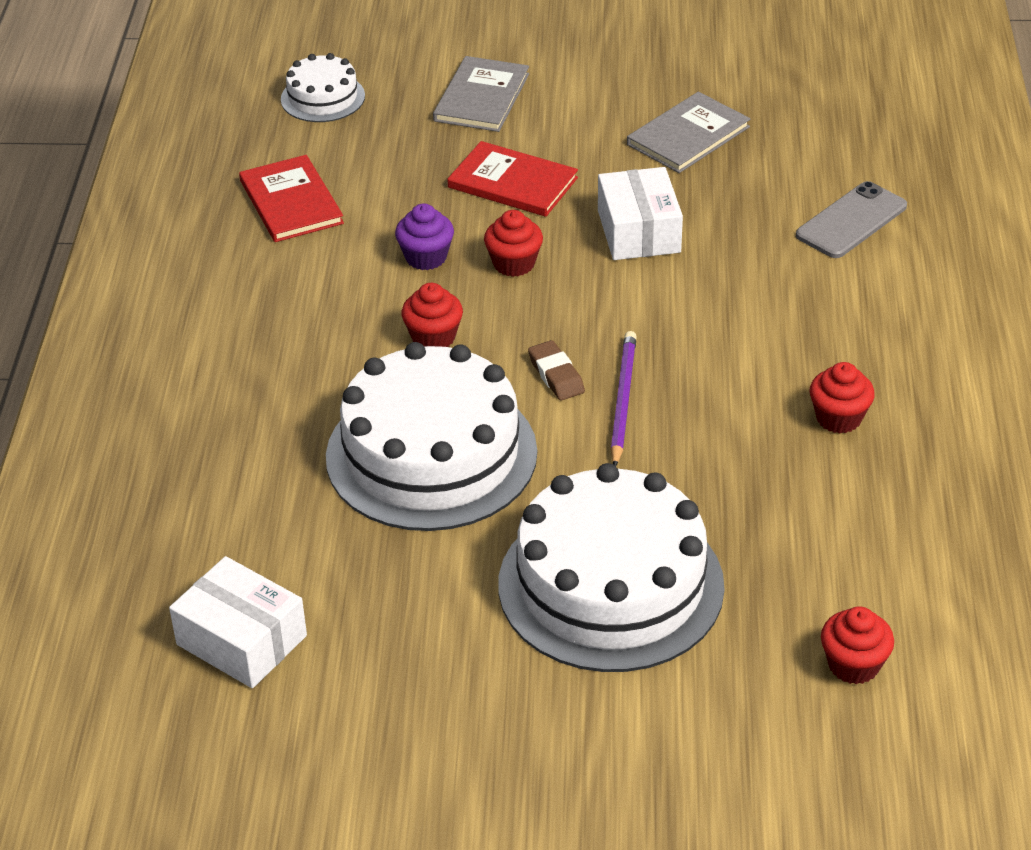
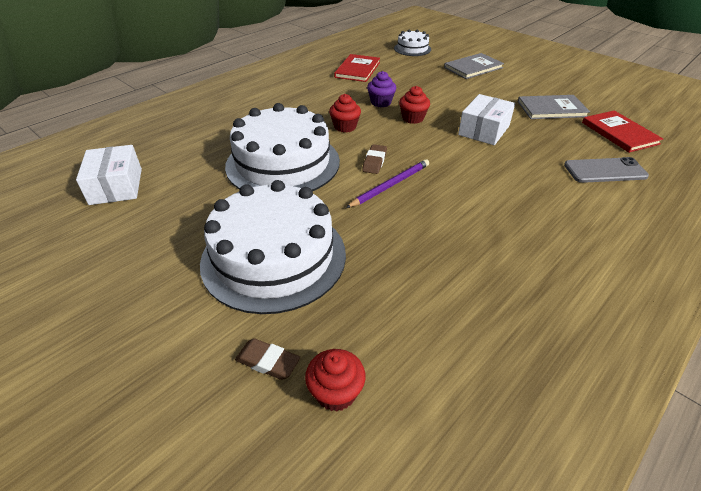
camera: 40 degrees right, 0 degrees up
(512, 183) = (449, 95): red book -> red book (619, 133)
(758, 686) = (268, 362): none -> brown eraser
(838, 418) = (494, 251): red cupcake -> none

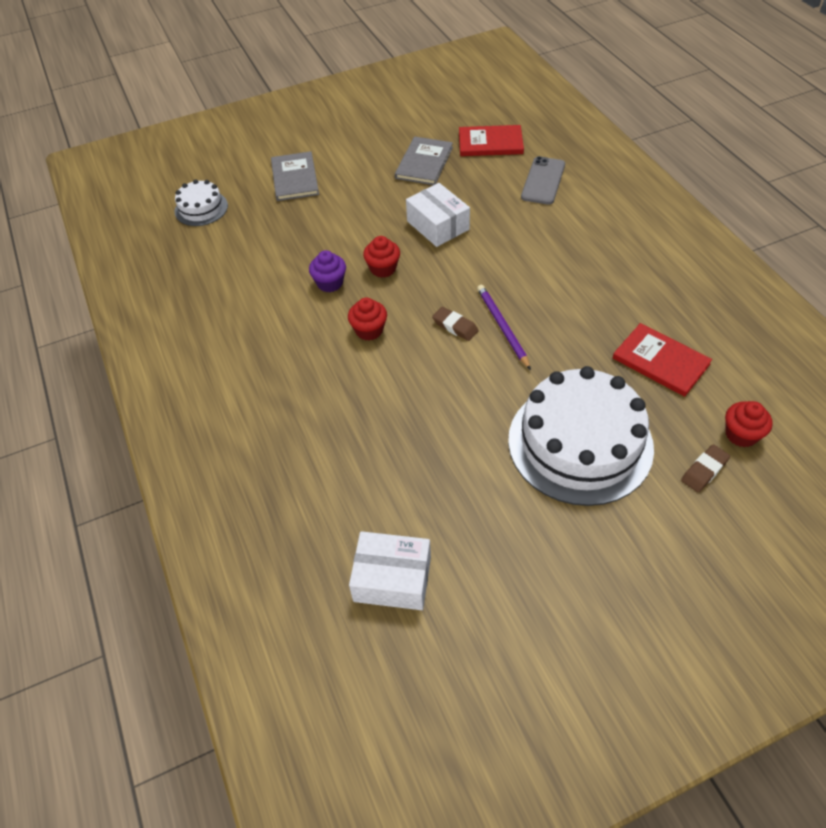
camera: 65 degrees left, 10 degrees up
(283, 163) = (420, 404): white cake -> none
(357, 70) = (225, 278): red book -> red book (660, 361)

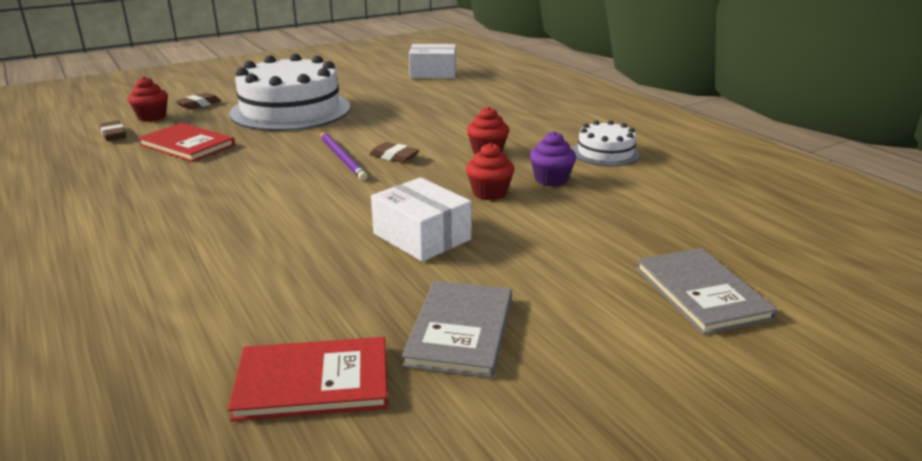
camera: 170 degrees right, 25 degrees down
(201, 208) = (813, 244): white cake -> white cake (605, 153)
(543, 181) = (227, 305): grey phone -> none
(754, 390) = (113, 134): none -> brown eraser

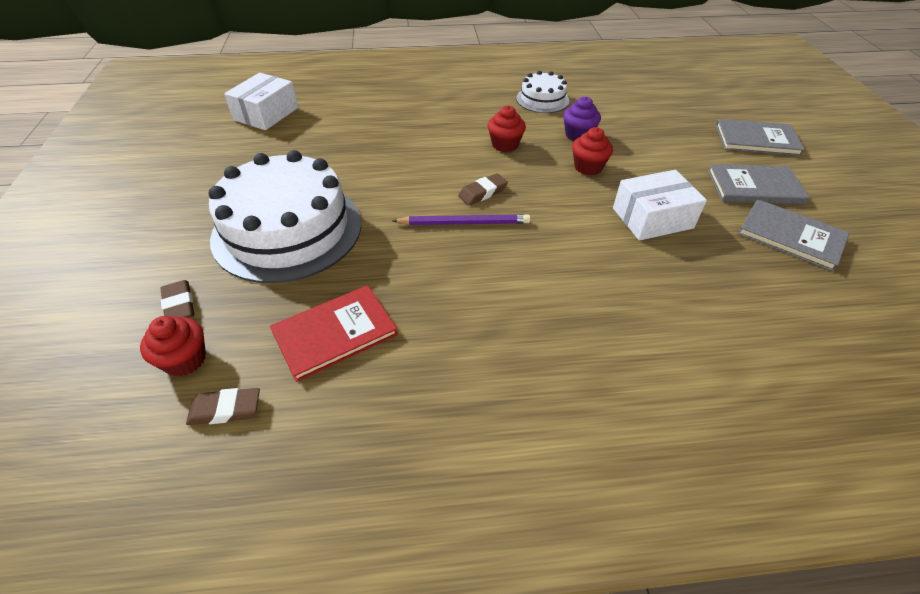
camera: 65 degrees left, 20 degrees up
(313, 381) = (850, 315): red book -> none
(559, 297) = (754, 187): none -> grey book

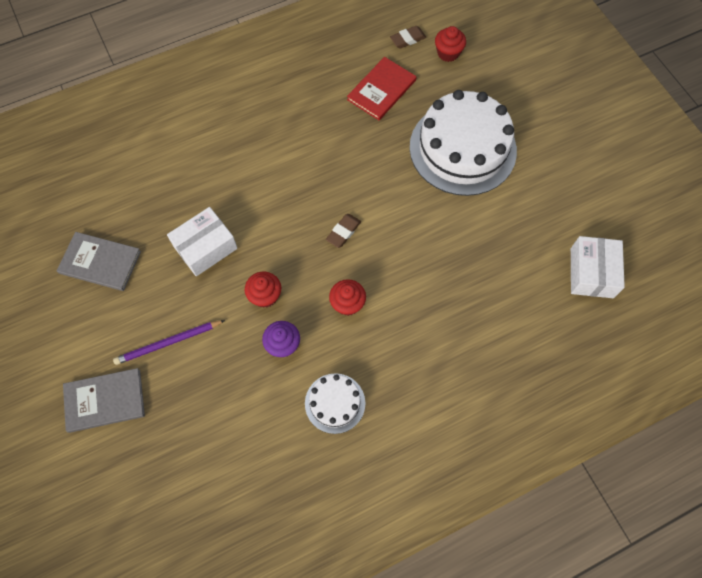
camera: 160 degrees right, 20 degrees up
(179, 305) = (480, 78): brown eraser -> none
(464, 223) = (344, 195): purple pencil -> purple pencil (168, 343)
(754, 187) = (118, 317): grey book -> none

